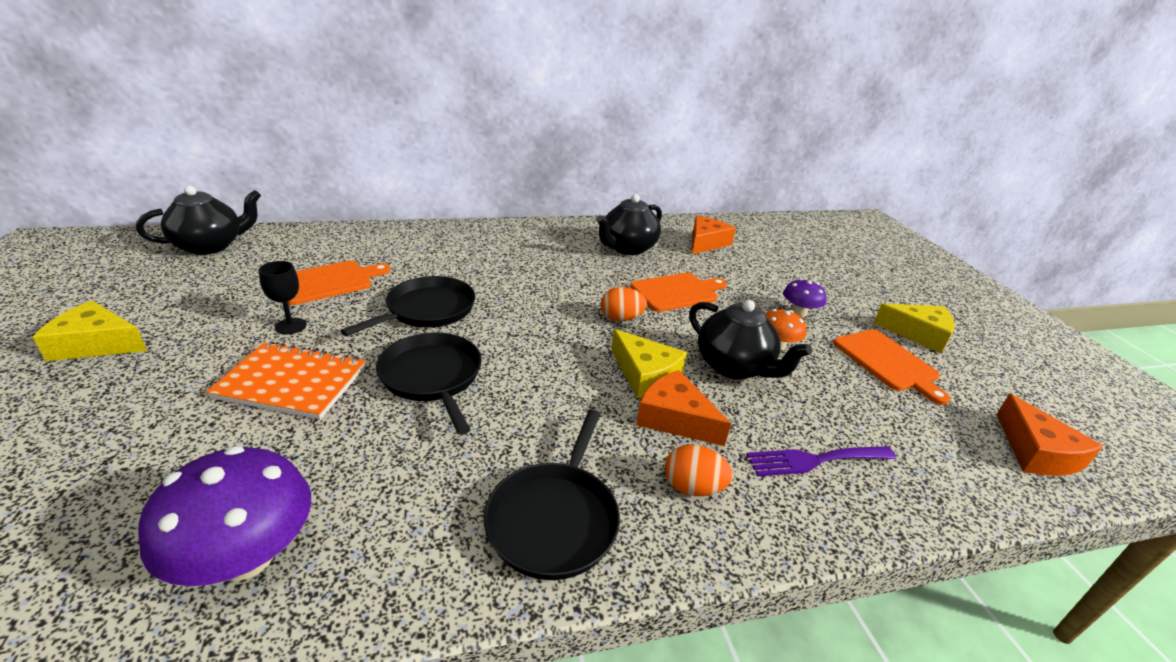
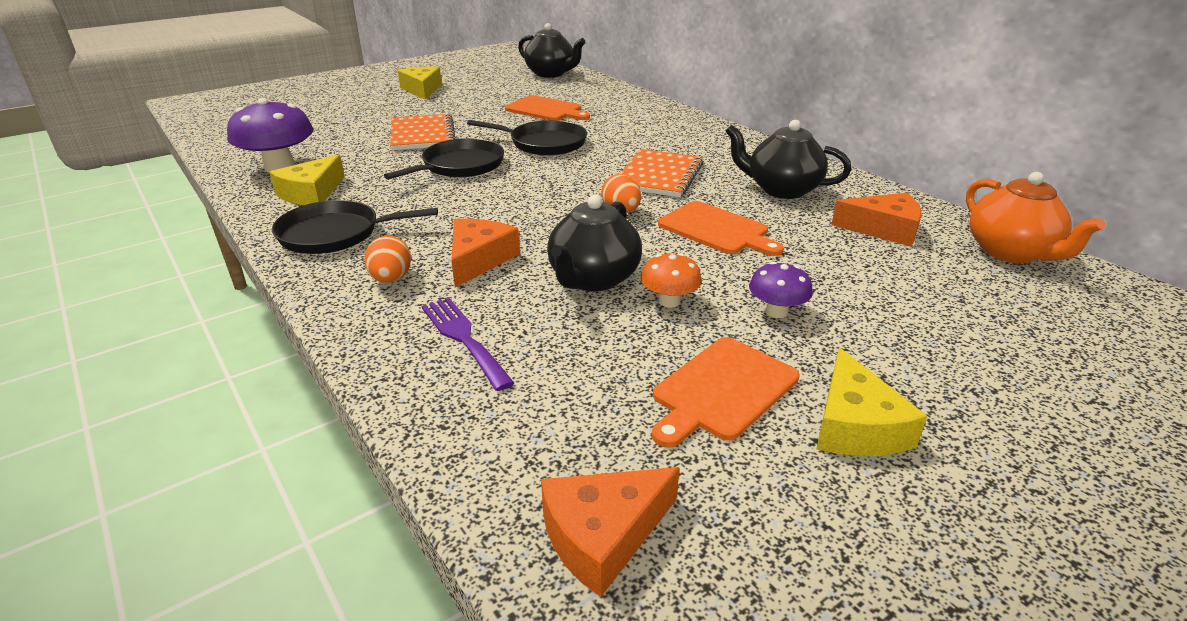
camera: 70 degrees right, 0 degrees up
(291, 326) = (481, 117): black goblet -> none
(563, 281) = (659, 176): none -> orange notebook
(645, 374) = (535, 237): yellow cheese -> yellow cheese (311, 193)
(749, 225) = (1011, 252): none -> orange teapot

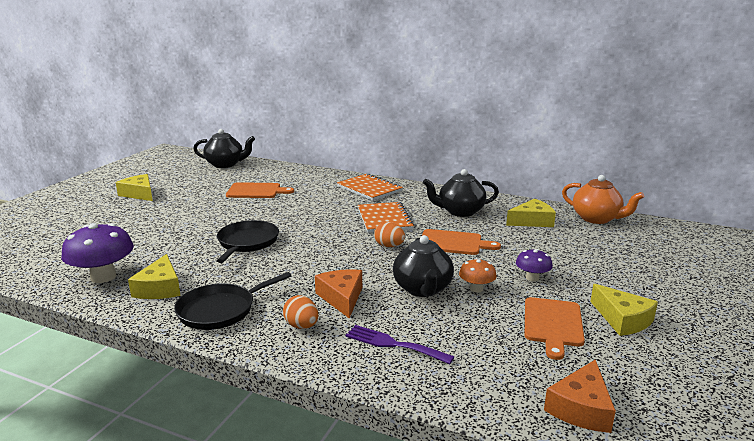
camera: 30 degrees left, 10 degrees down
(422, 135) = (188, 227): orange notebook -> orange notebook (369, 189)
(544, 143) = (285, 214): black pan -> none
(883, 229) = (532, 221): orange cheese -> yellow cheese

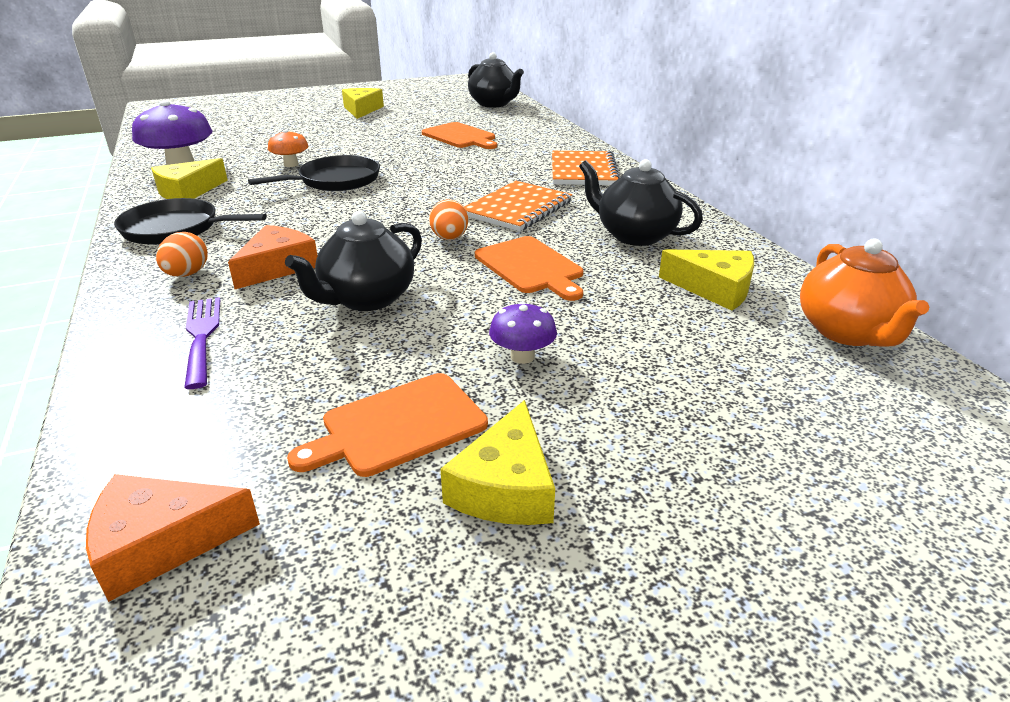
camera: 45 degrees right, 10 degrees up
(476, 289) = (421, 330): orange mushroom -> orange mushroom (291, 164)

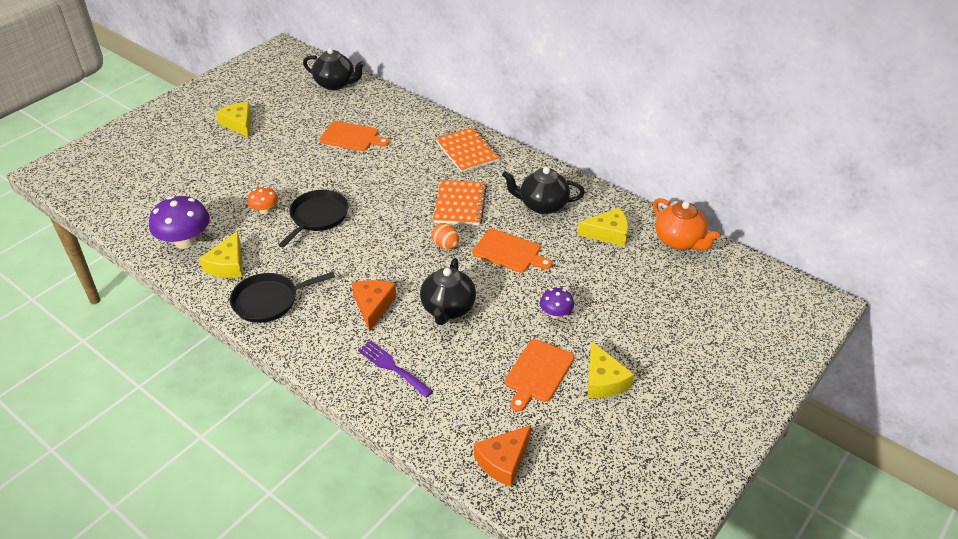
camera: 30 degrees left, 10 degrees up
(187, 274) = (327, 332): orange egg -> none

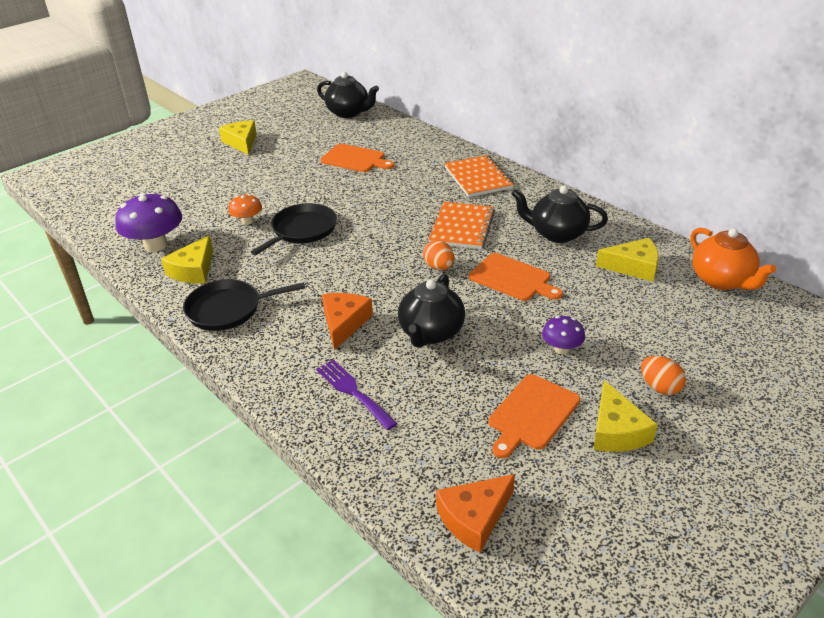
camera: 10 degrees right, 5 degrees down
(634, 341) = (660, 387): none -> orange egg

